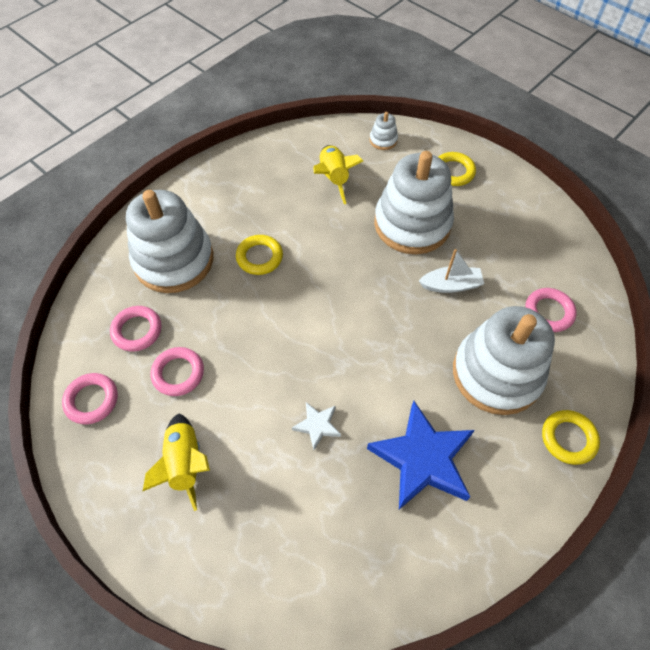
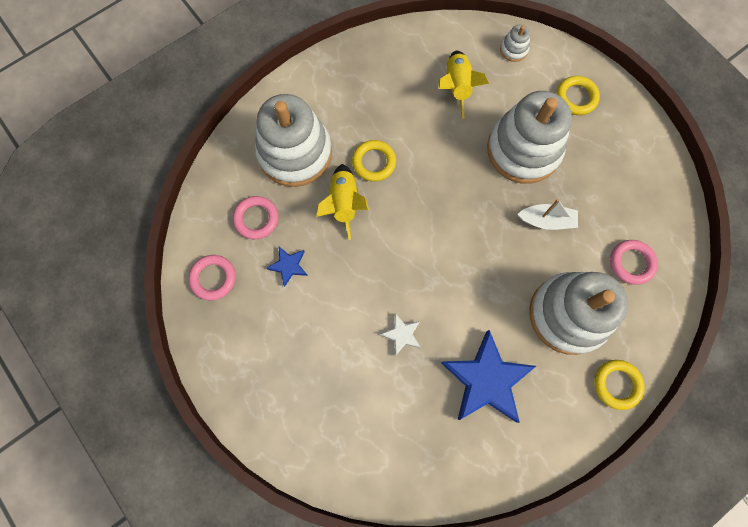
camera: 10 degrees right, 15 degrees up
(178, 373) = (288, 266): pink ring -> blue star
(185, 463) = (286, 348): yellow rocket -> yellow rocket (344, 203)

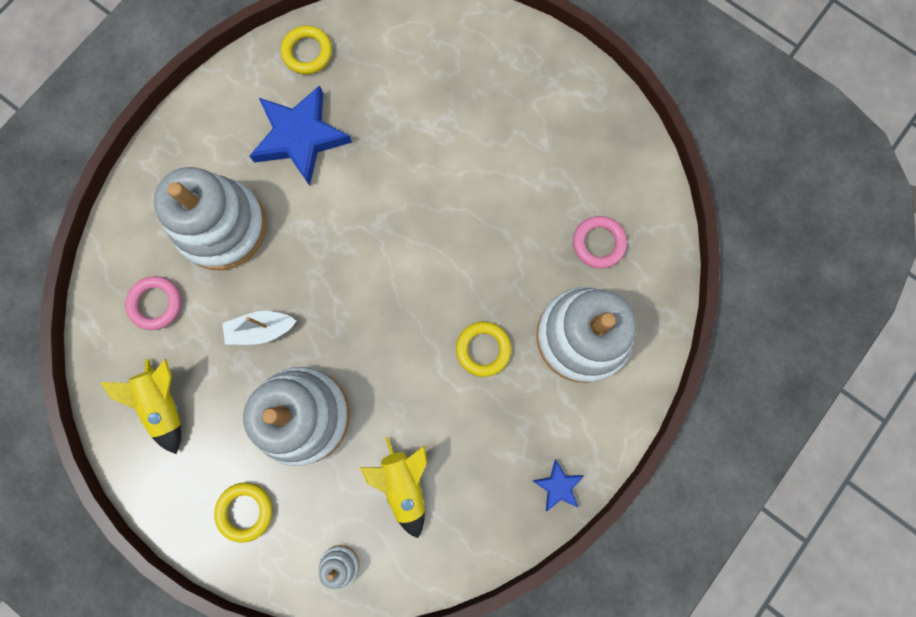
camera: 165 degrees right, 5 degrees up
(213, 278) = (620, 166): pink ring -> none
(288, 266) = (543, 200): blue star -> blue star (558, 486)
(344, 203) = (503, 288): yellow rocket -> yellow rocket (165, 403)
(401, 334) = (399, 159): white star -> none
(616, 384) = (162, 167): yellow ring -> yellow ring (307, 53)

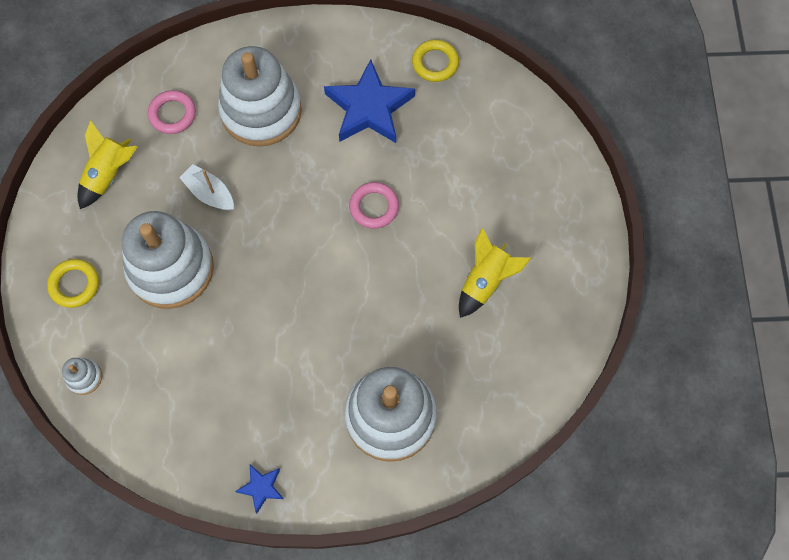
camera: 50 degrees right, 10 degrees down
(404, 484) = (176, 375): yellow rocket -> yellow rocket (485, 281)
(483, 349) = (320, 352): yellow ring -> none
(598, 243) = (473, 372): pink ring -> pink ring (374, 207)

